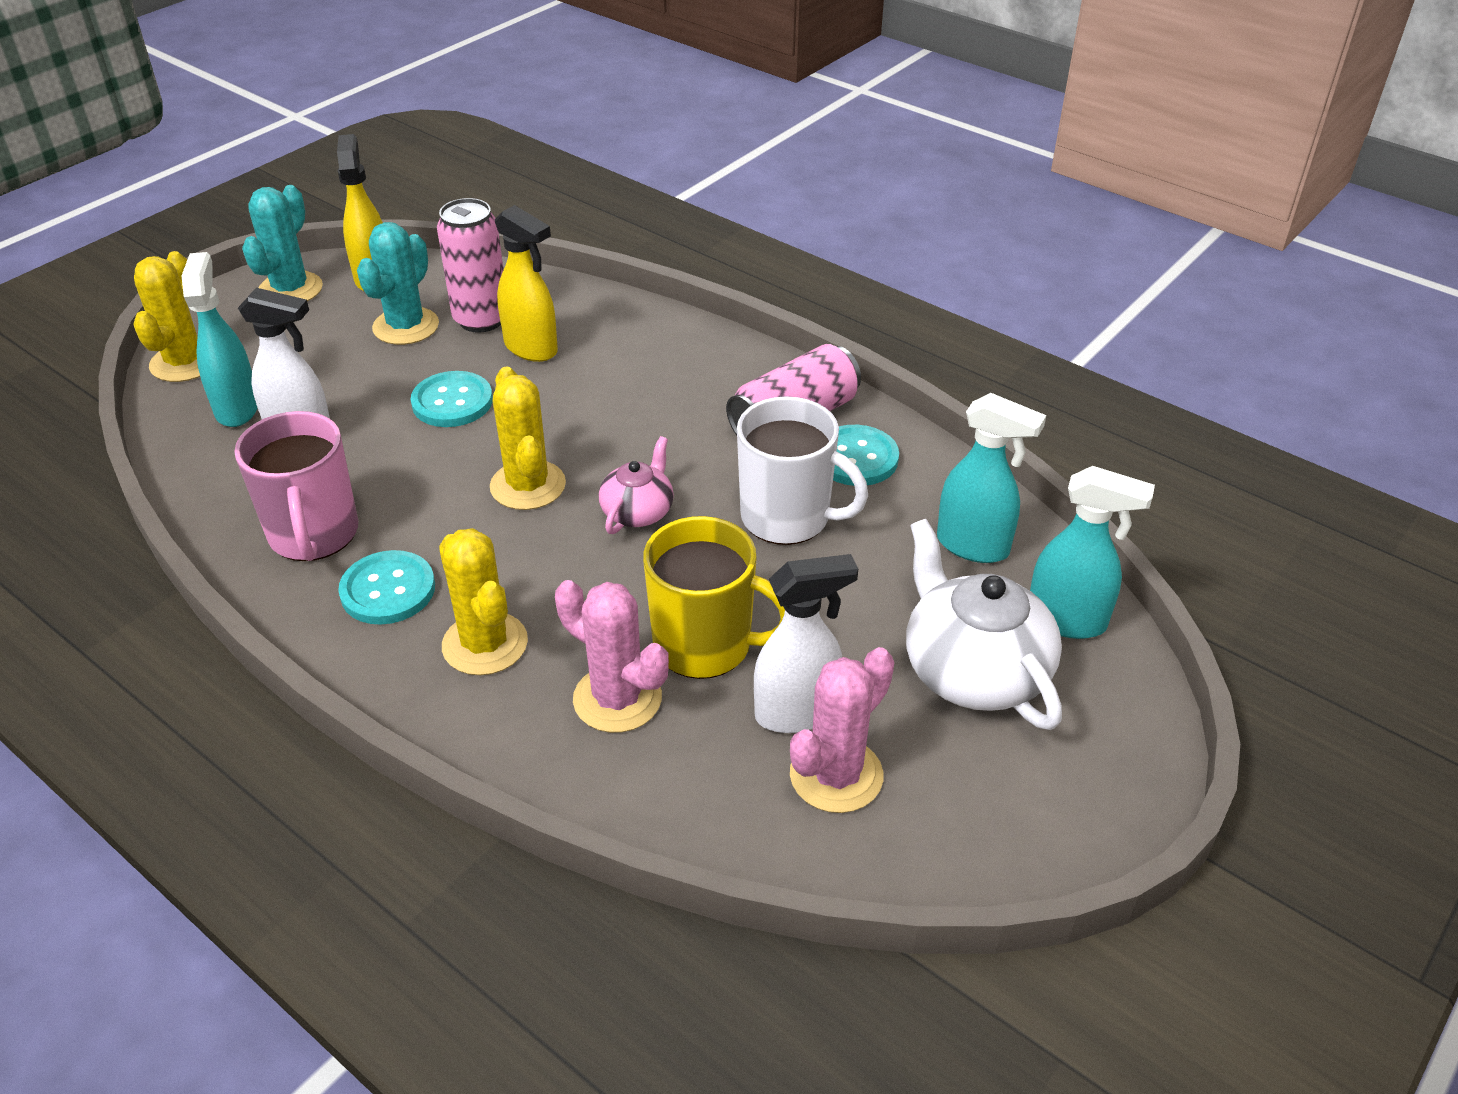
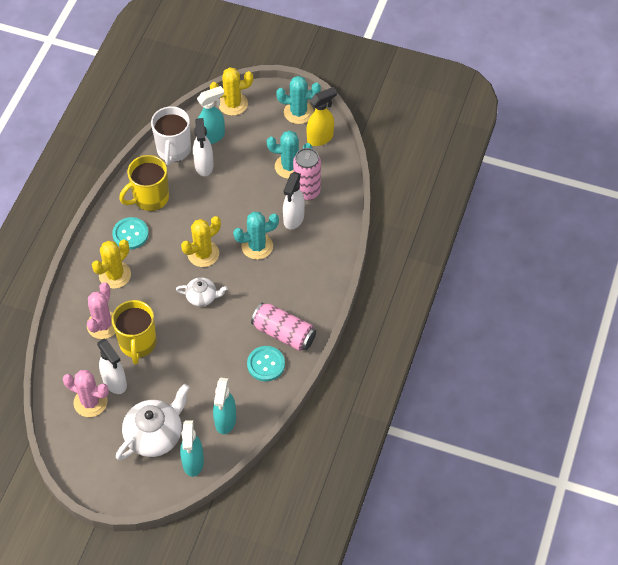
camera: 70 degrees right, 15 degrees up
(314, 535) = (150, 198): pink mug -> yellow mug
(452, 402) = (245, 206): turquoise button -> none
(532, 348) = (293, 219): yellow spray bottle -> white spray bottle
(563, 407) = (257, 246): none -> turquoise cactus
(638, 511) = (202, 297): pink teapot -> white teapot
(788, 518) = (218, 350): white mug -> white mug (173, 150)

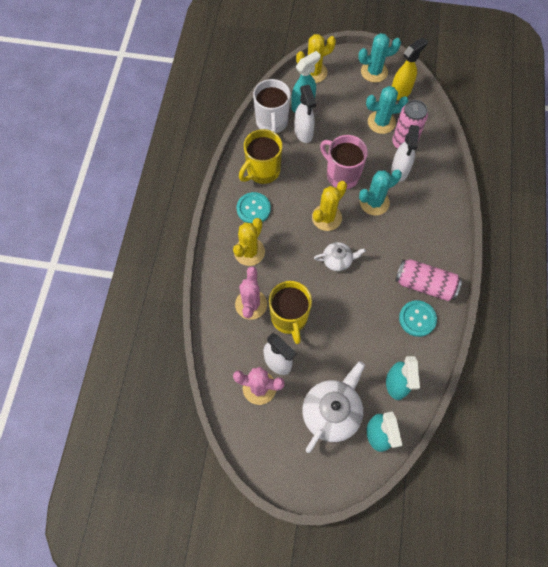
camera: 10 degrees left, 10 degrees up
(231, 214) = (341, 175): none -> pink mug

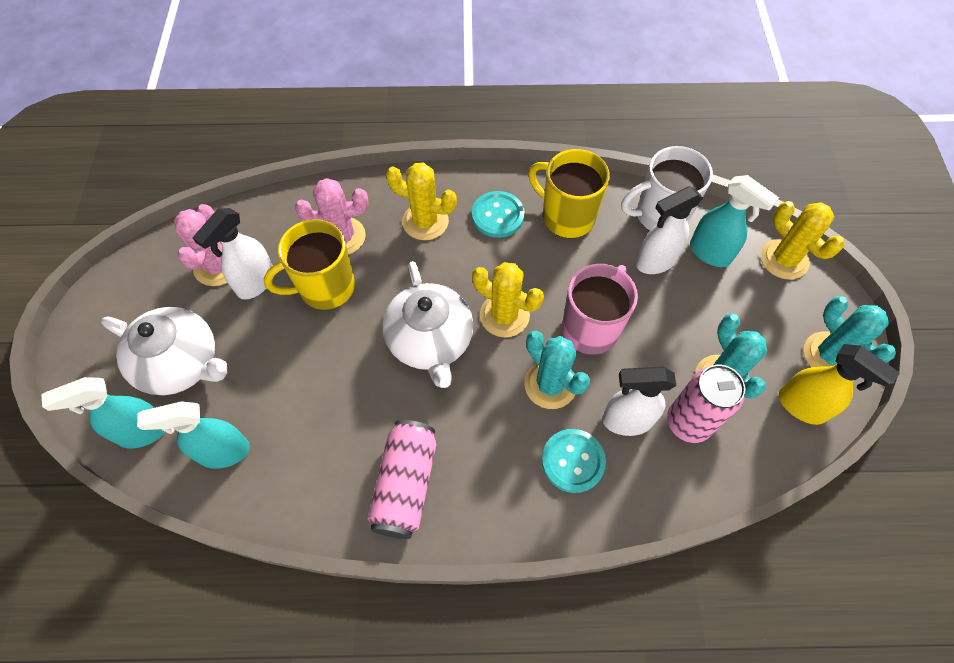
camera: 80 degrees right, 5 degrees down
(337, 260) = (430, 341): white teapot -> white teapot, size x1.79
(417, 319) = (340, 477): turquoise button -> turquoise button (573, 461)

